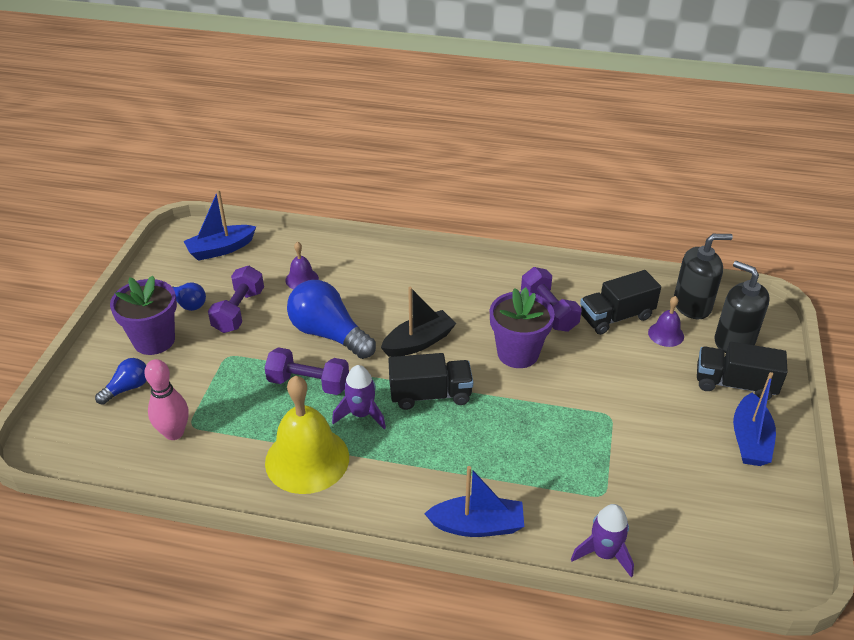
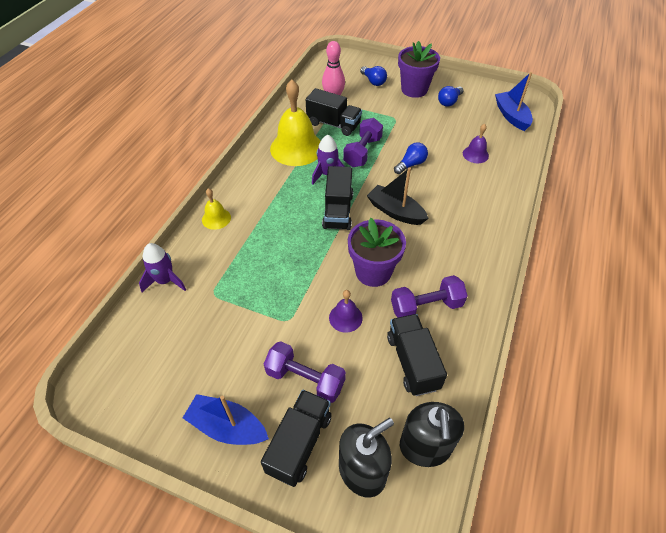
camera: 100 degrees right, 10 degrees up
(239, 311) = (440, 123): purple dumbbell -> purple dumbbell (305, 379)
(244, 423) = (333, 124): none -> black truck
(329, 334) = (411, 164): blue light bulb -> blue light bulb, size x0.53
(419, 342) = (395, 212): black boat -> black boat turned 150 degrees clockwise
(477, 525) = (216, 218): blue boat -> yellow bell
(666, 334) = (382, 401): purple bell -> purple bell (345, 317)

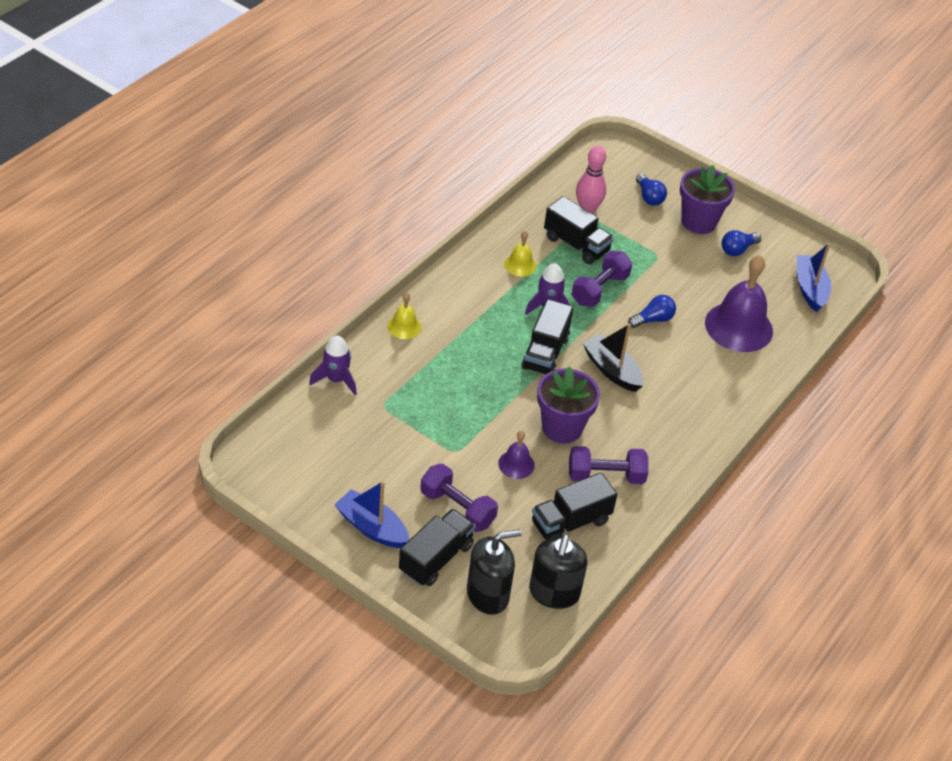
camera: 10 degrees right, 5 degrees down
(296, 148) = (520, 265): yellow bell -> yellow bell, size x0.48
(412, 362) = (570, 522): black truck -> black truck turned 120 degrees counterclockwise
(475, 154) = (738, 327): purple bell -> purple bell, size x2.07

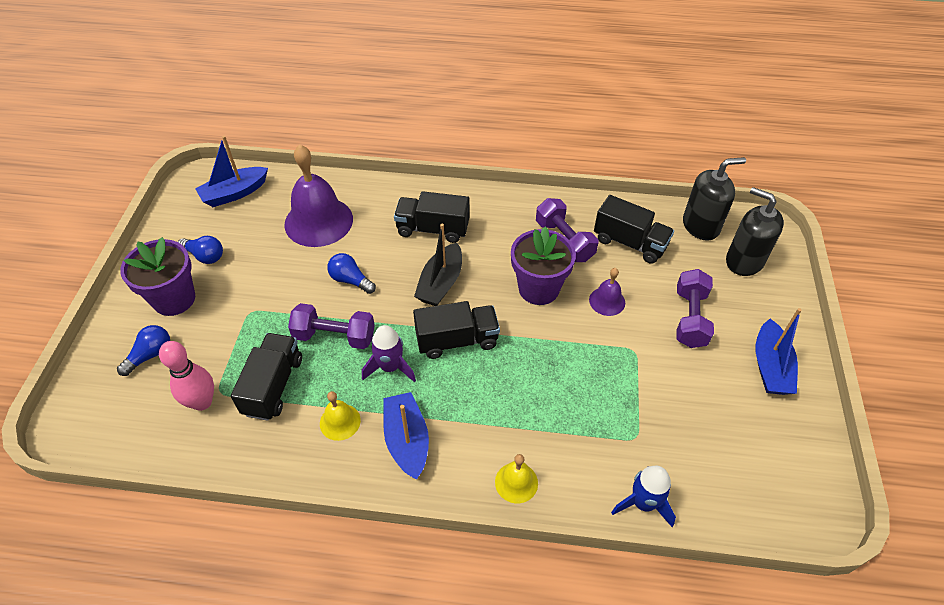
camera: 115 degrees left, 5 degrees up
(336, 380) = (643, 503): purple rocket -> blue rocket
(436, 558) = (749, 307): black truck -> black truck (433, 229)
(479, 290) = (407, 440): none -> blue boat

